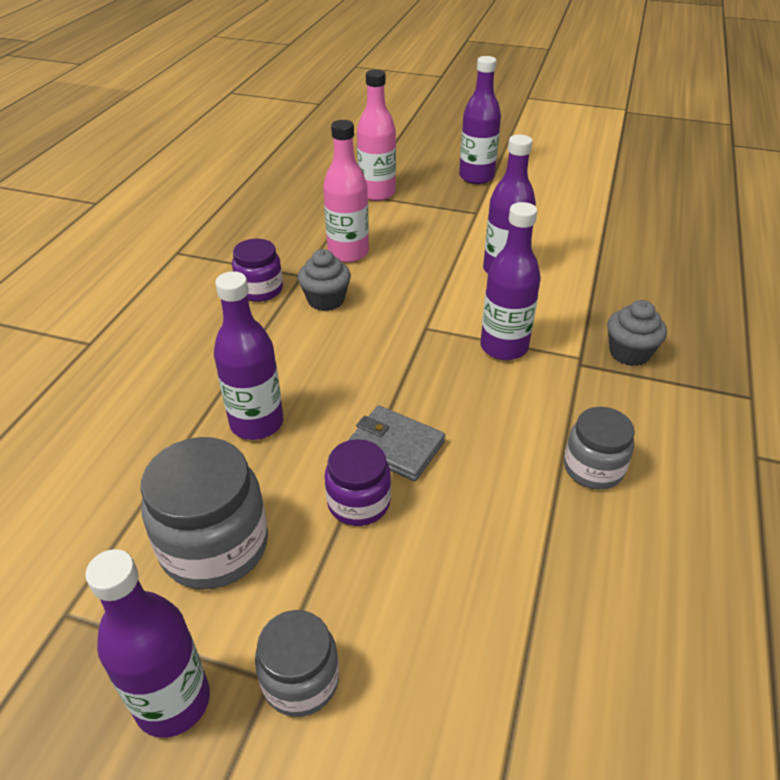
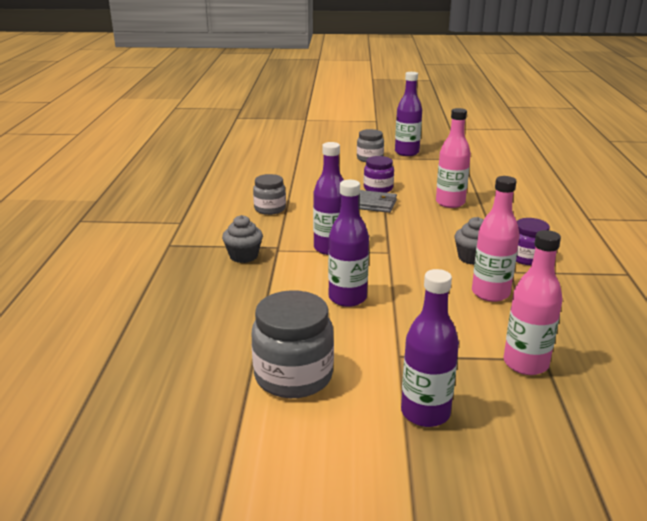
camera: 165 degrees right, 15 degrees down
(214, 546) = (427, 174): grey jar -> grey jar (293, 376)
(257, 423) = (450, 203): purple bottle -> pink bottle

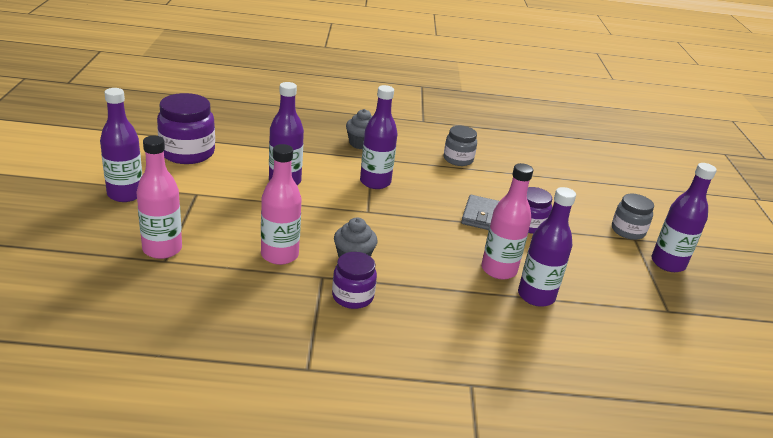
camera: 85 degrees right, 5 degrees up
(293, 376) = (187, 153): grey jar -> purple jar
(475, 193) = (536, 296): none -> purple bottle

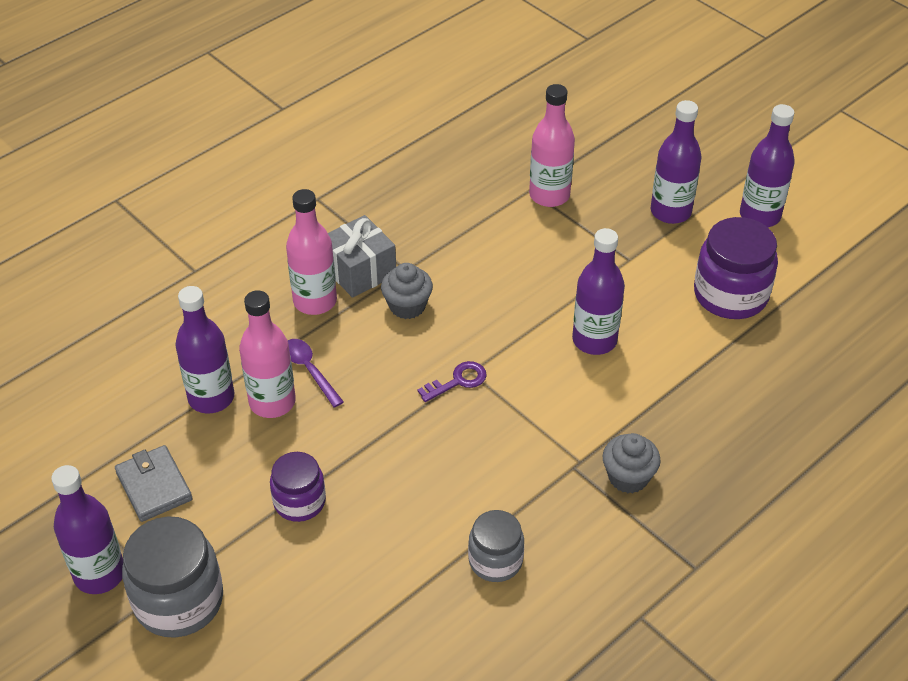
camera: 140 degrees right, 15 degrees up
(279, 255) = (465, 260): pink bottle -> pink bottle (315, 301)
(352, 296) = (359, 271): purple jar -> grey gift
(375, 182) = (521, 421): purple bottle -> purple bottle (760, 216)
(381, 212) = (458, 381): none -> purple key
(457, 269) = (309, 370): none -> purple spoon
(482, 216) = (359, 470): grey wallet -> grey wallet (154, 486)
(628, 231) = (179, 601): grey jar -> grey jar, size x1.62

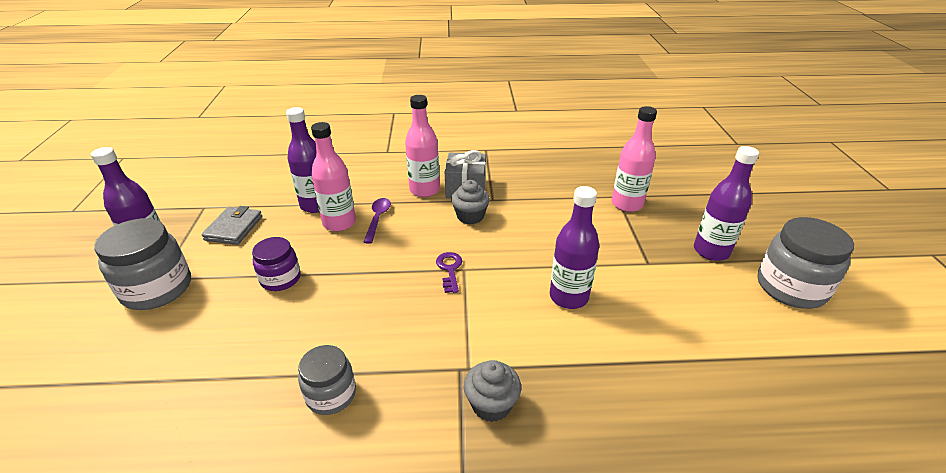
camera: 40 degrees right, 10 degrees down
(458, 381) = (449, 269): purple key -> purple key turned 105 degrees counterclockwise
(730, 295) = (713, 326): purple jar -> none
(760, 216) = (791, 287): purple bottle -> grey jar

